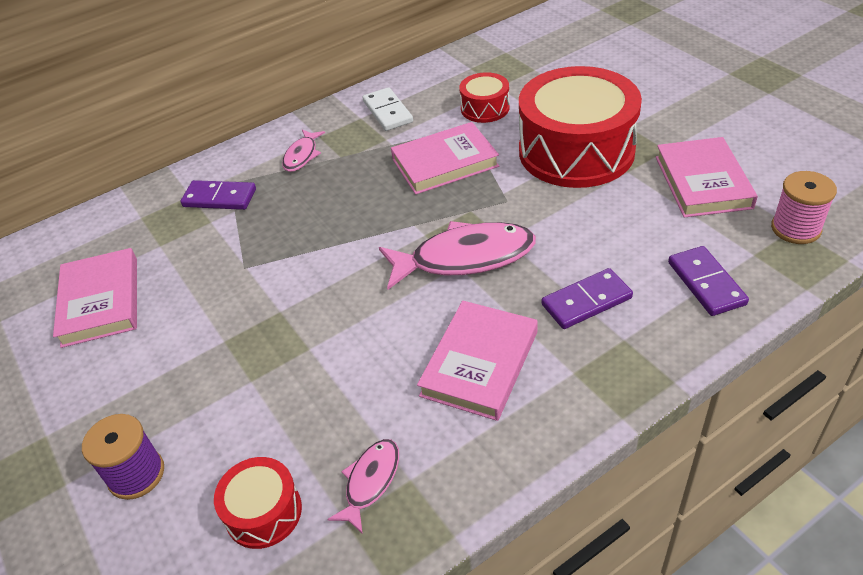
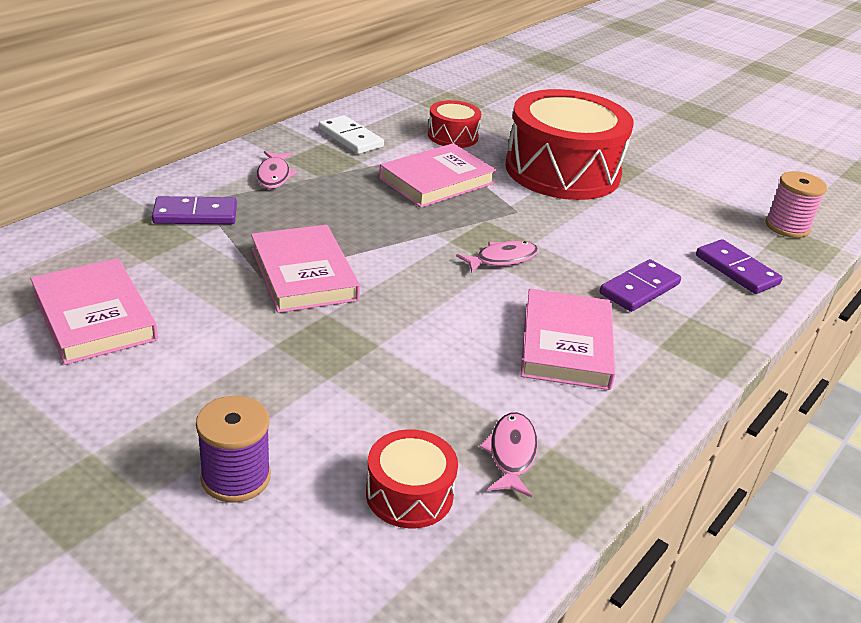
camera: 25 degrees left, 10 degrees down
(465, 258) = (502, 259): pink fish -> pink fish, size x0.52
(702, 182) = (690, 194): pink book -> pink book (303, 274)

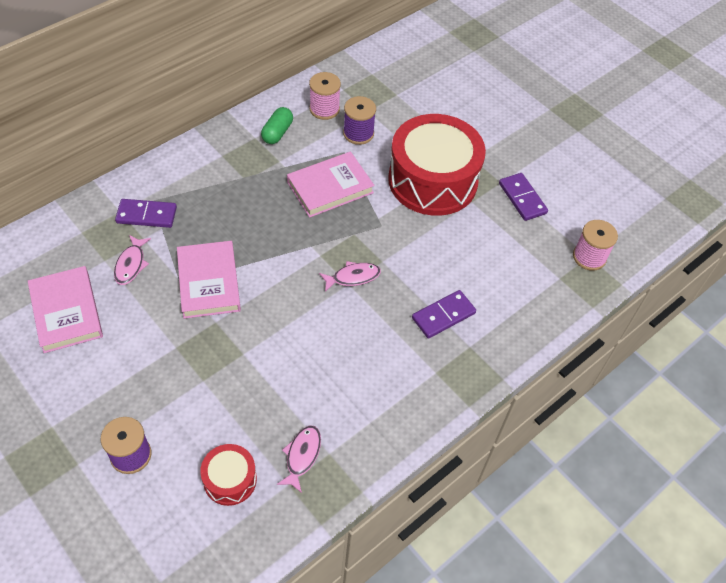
camera: 10 degrees right, 20 degrees up
(274, 176) = (210, 175): pink fish -> pink fish (131, 264)
(350, 138) = (277, 132): white domino -> green capsule
(402, 118) = (324, 109): none -> pink spool
(452, 136) = (358, 133): red drum -> purple spool
(566, 345) = (370, 365): pink book -> none
(737, 270) = (526, 301): purple domino -> purple domino (522, 198)

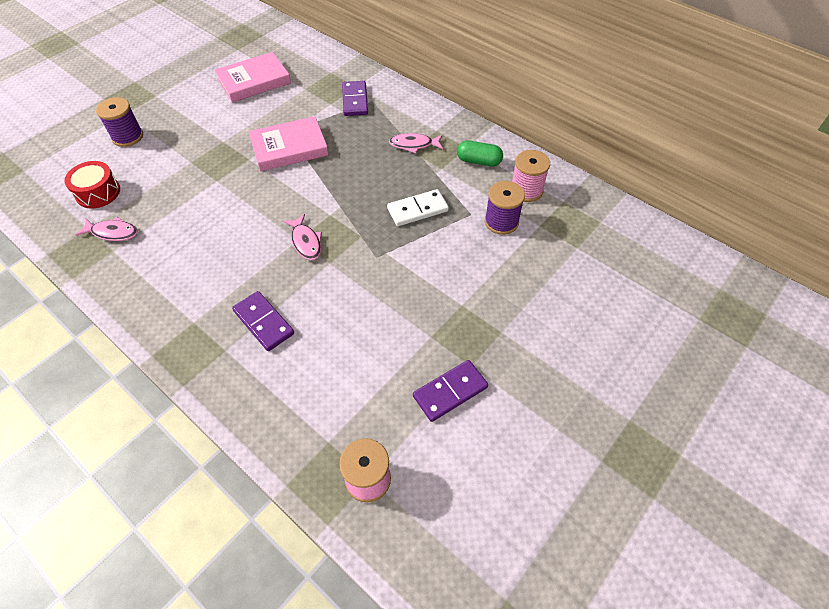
camera: 85 degrees right, 0 degrees up
(131, 264) = (302, 102): pink fish -> pink fish (413, 145)
(330, 187) = (417, 210): pink book -> white domino
(432, 180) = (453, 295): red drum -> none

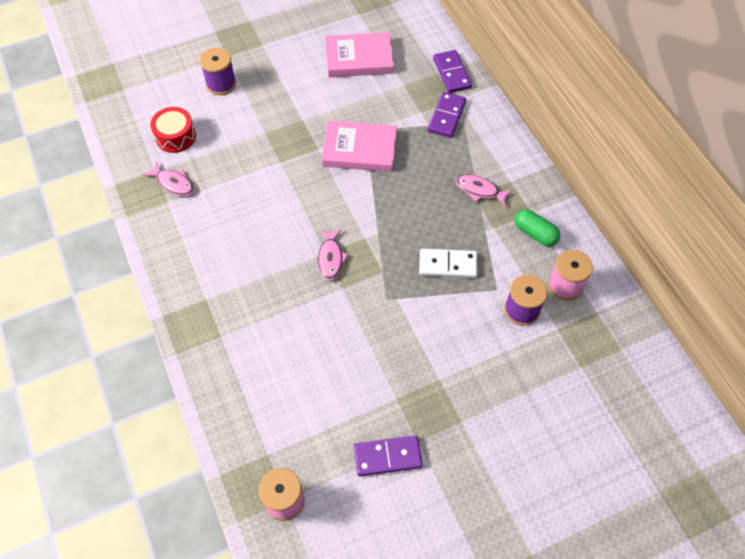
camera: 25 degrees right, 5 degrees up
(264, 322) = (262, 323): purple domino -> purple domino (452, 73)

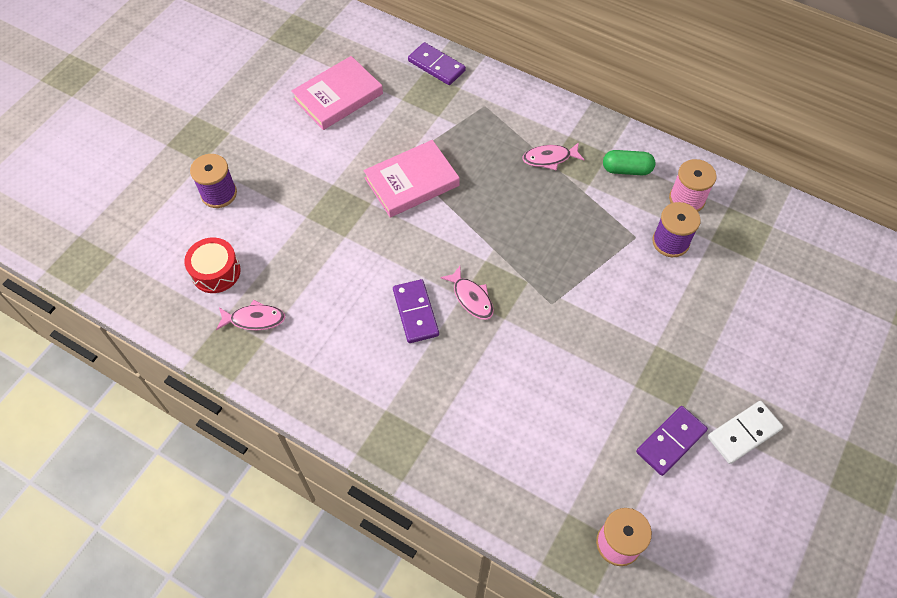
camera: 35 degrees left, 0 degrees up
(446, 116) = (465, 108): purple domino -> purple domino (415, 312)
(448, 264) = (578, 240): white domino -> white domino (743, 433)

